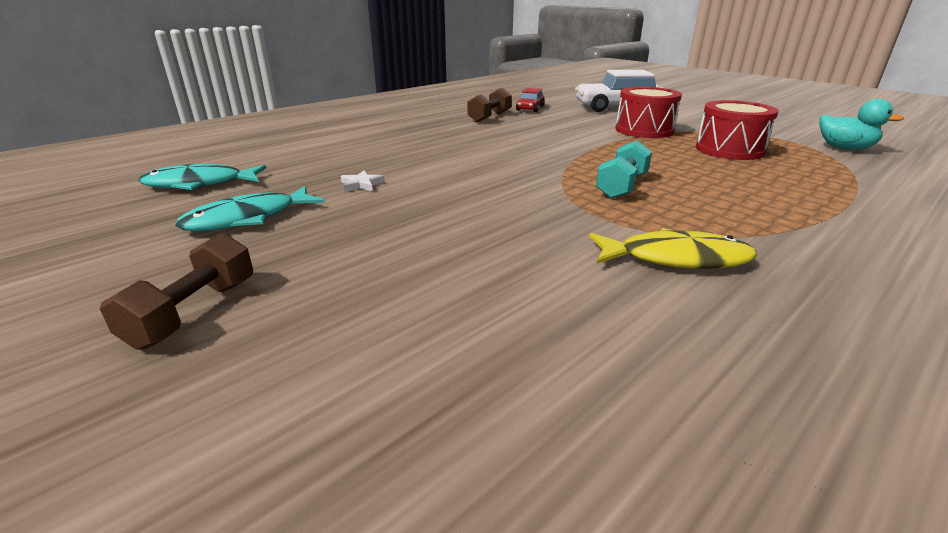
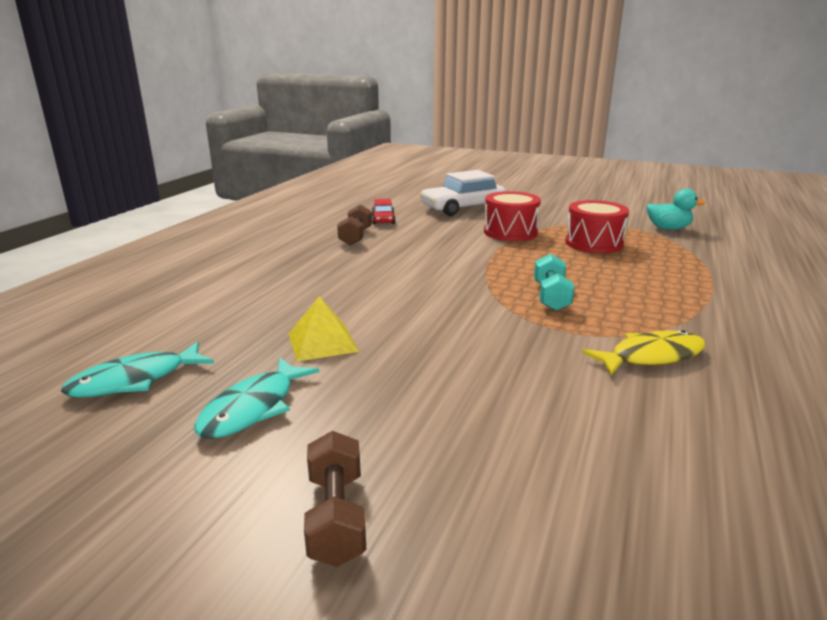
camera: 25 degrees left, 5 degrees down
(361, 184) = (322, 342): white star -> yellow pyramid

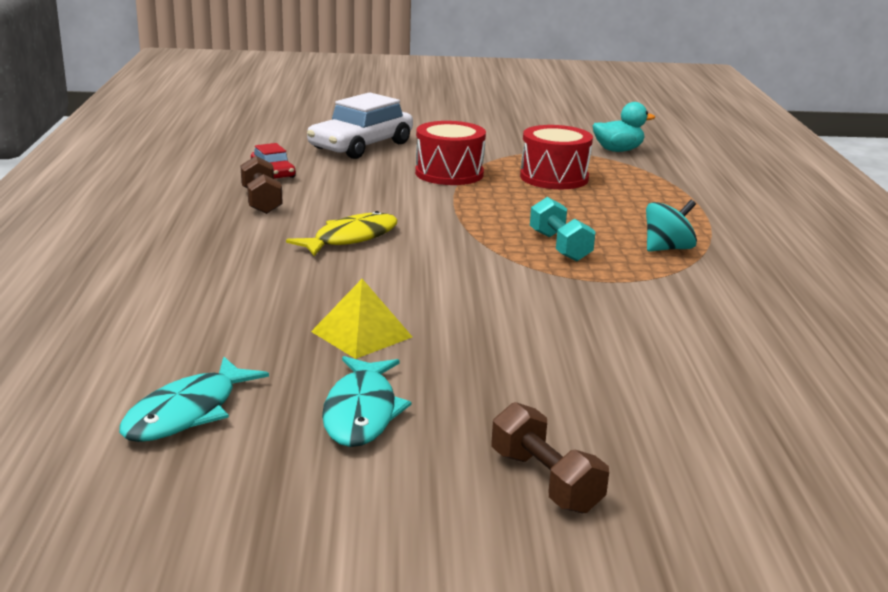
camera: 25 degrees left, 0 degrees up
(651, 312) = (667, 249): none -> turquoise spinning top
(651, 356) = (699, 293): yellow fish -> yellow fish (351, 238)

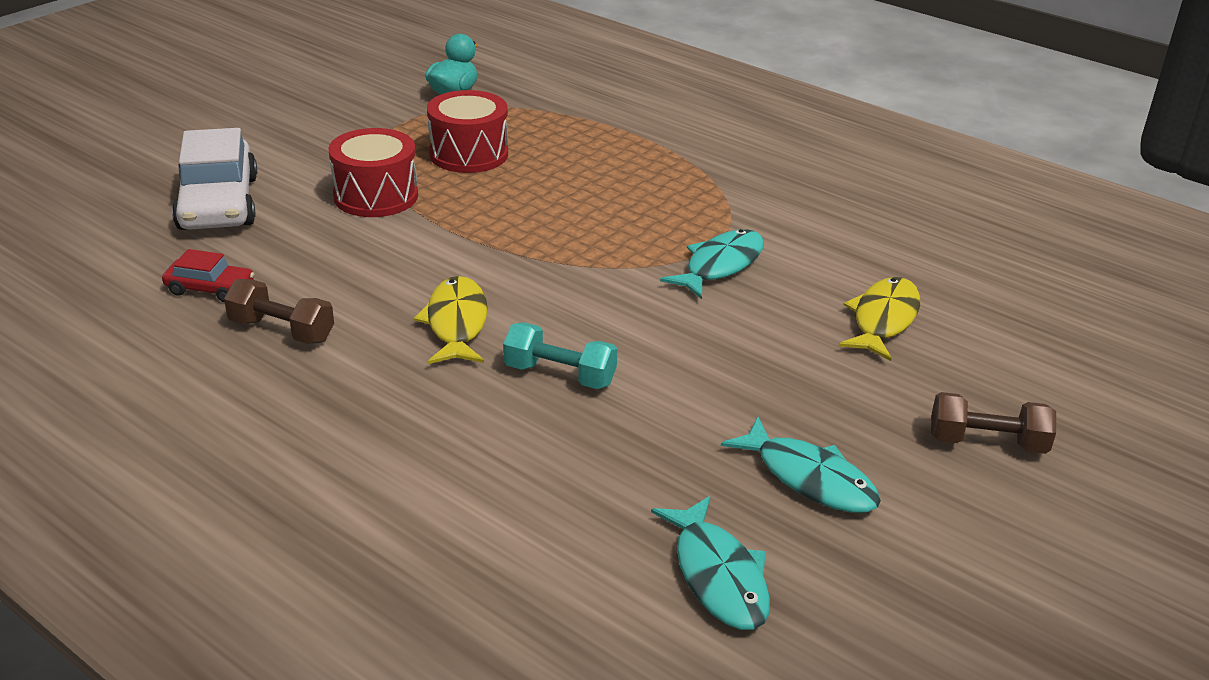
camera: 50 degrees left, 10 degrees up
(361, 334) = (669, 413): yellow pyramid -> none
(559, 246) = (618, 232): turquoise dumbbell -> turquoise dumbbell (559, 375)
(590, 291) = (720, 265): none -> turquoise fish
(646, 377) = (883, 320): none -> yellow fish
(667, 249) = (686, 190): turquoise spinning top -> none

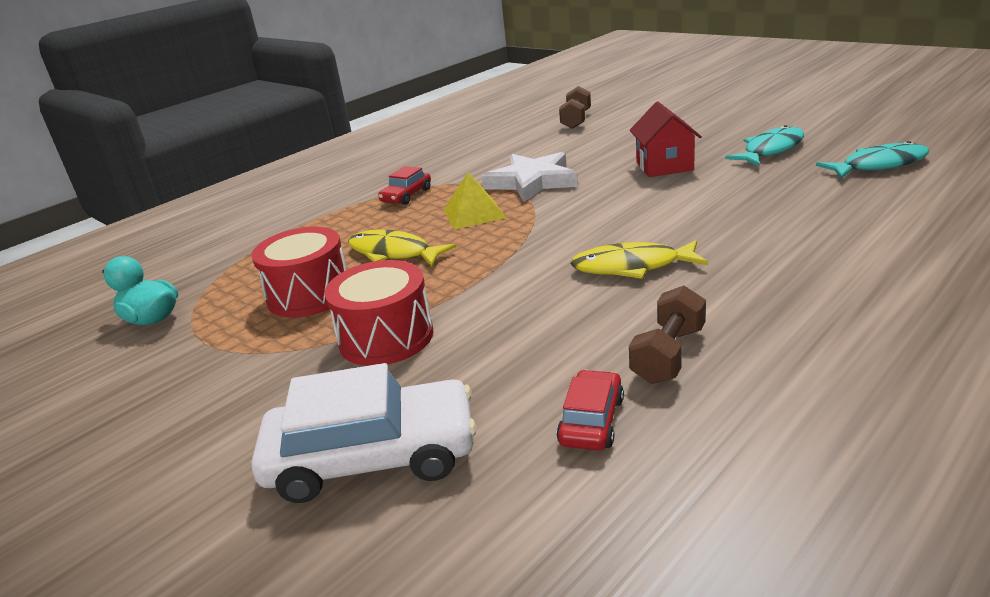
camera: 80 degrees left, 5 degrees down
(559, 375) = (694, 221): turquoise dumbbell -> none
(628, 228) = (474, 213): none -> yellow pyramid
(695, 184) = (406, 196): none -> red car
(720, 265) = (532, 182): turquoise fish -> white star
(756, 371) = (664, 166): none -> red house
(883, 320) = (596, 140): yellow fish -> yellow fish (394, 253)
(987, 443) = (713, 118): brown dumbbell -> brown dumbbell (576, 120)

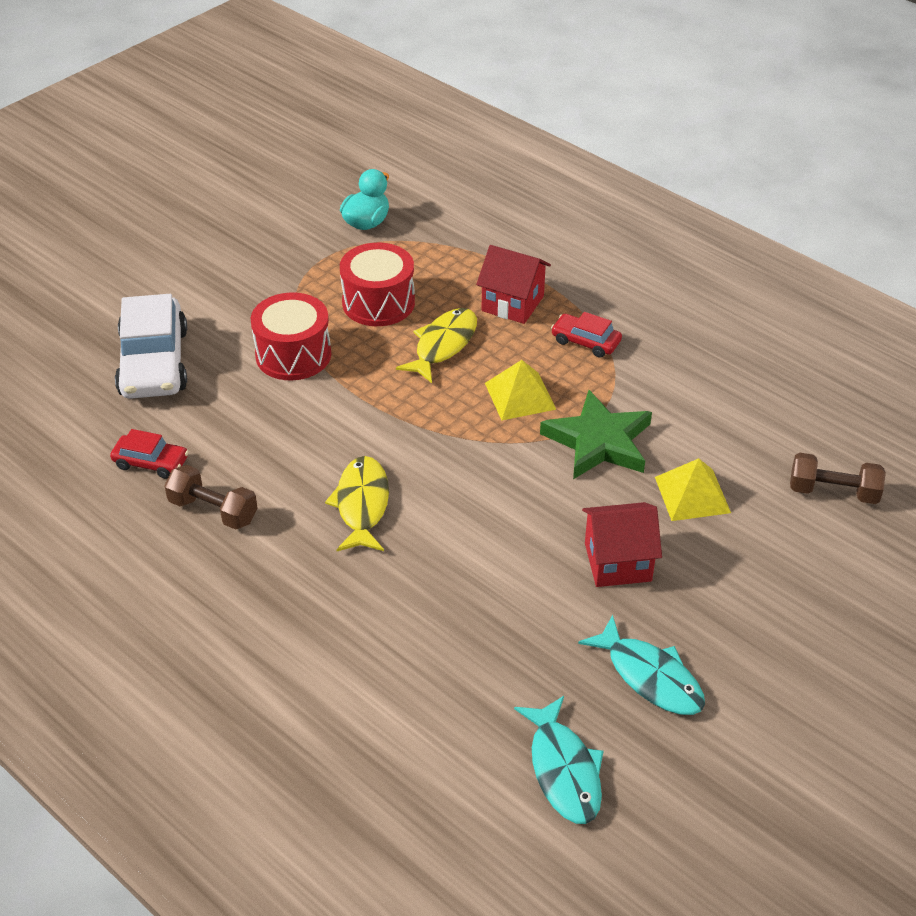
camera: 85 degrees right, 15 degrees up
(341, 228) = (512, 303): none -> red house
(532, 182) = (599, 441): white star -> green star
(586, 151) = (692, 494): none -> yellow pyramid

